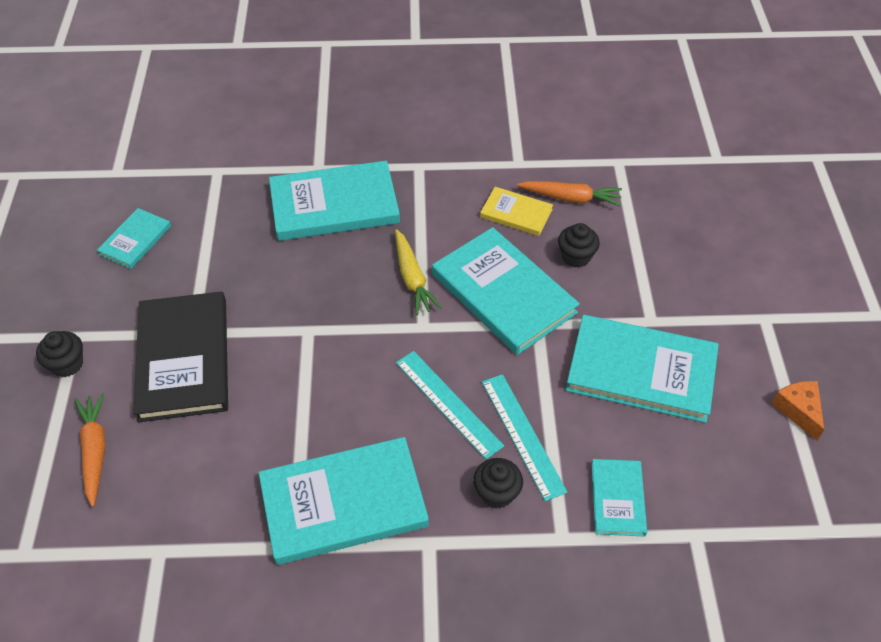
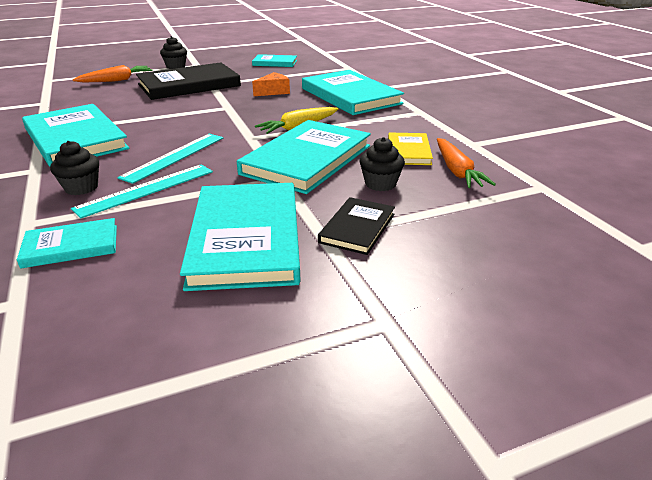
camera: 70 degrees right, 20 degrees down
(646, 296) = (357, 228): none -> black book
(798, 410) = (225, 376): orange cheese -> orange cheese (273, 92)

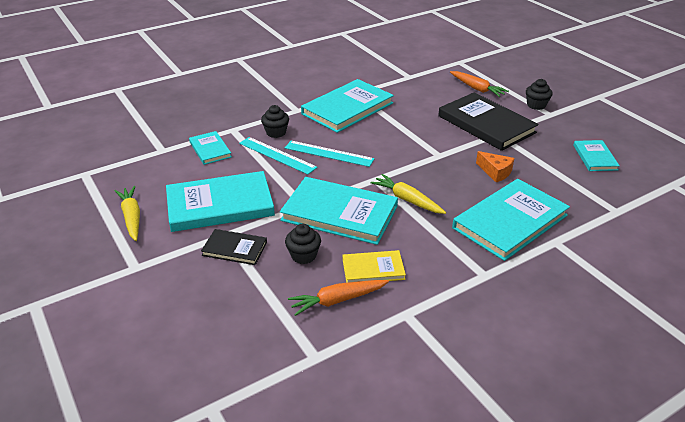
camera: 80 degrees right, 5 degrees up
(234, 335) = (131, 217): none -> yellow carrot

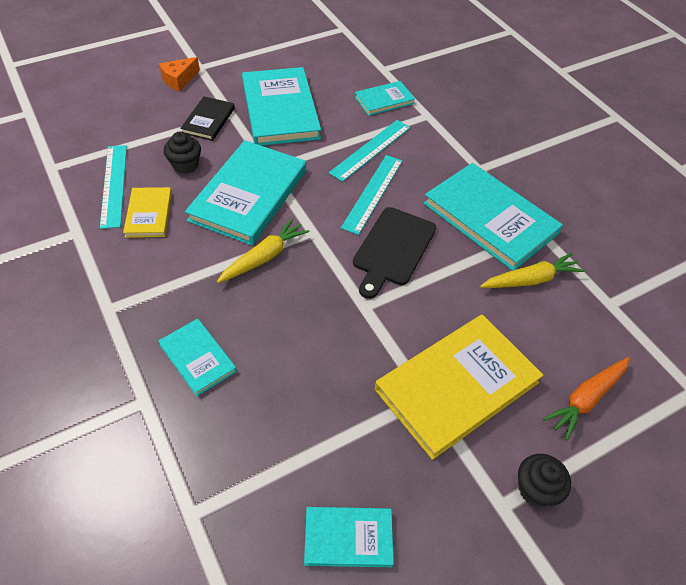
camera: 90 degrees right, 15 degrees up
(131, 217) = (270, 59): yellow carrot -> yellow carrot (531, 279)
(276, 132) = (421, 149): black cupcake -> none
(337, 300) = (113, 185): orange carrot -> turquoise ruler
(385, 145) = (392, 249): none -> black cutting board
(486, 124) = (457, 386): black book -> yellow book
(495, 172) = (316, 367): orange cheese -> orange cheese (179, 80)
(510, 222) = (198, 358): turquoise book -> turquoise book, size x0.52

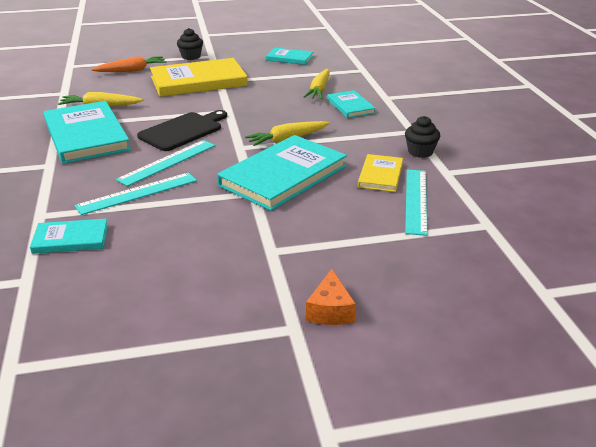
camera: 160 degrees left, 20 degrees down
(179, 80) = (330, 310): orange cheese -> orange cheese turned 120 degrees clockwise
(185, 165) = (340, 207): black cupcake -> black cupcake (420, 152)
(208, 120) = (302, 247): black book -> none
(255, 401) = (319, 90): none -> yellow carrot
(280, 110) = (208, 247): turquoise book -> none

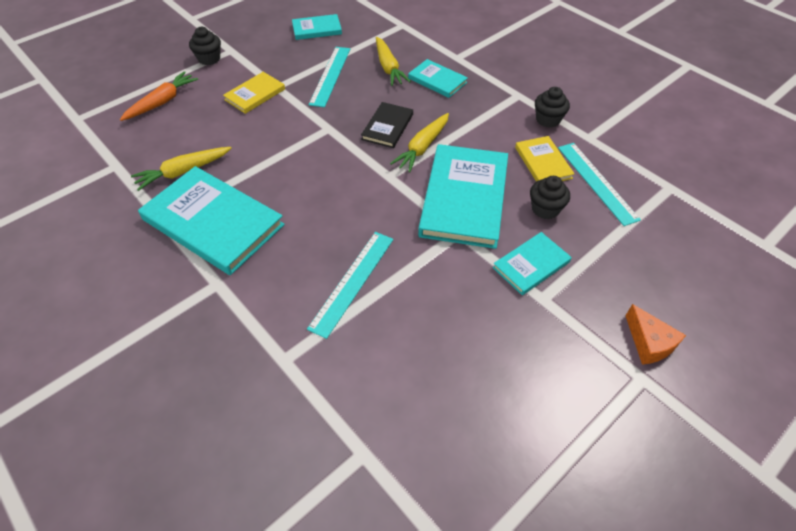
camera: 30 degrees left, 20 degrees up
(71, 239) = (350, 375): turquoise book -> turquoise book (531, 265)
(167, 162) = (339, 226): turquoise ruler -> turquoise ruler (330, 76)
(183, 131) = (311, 174): black cutting board -> none
(198, 81) = (255, 94): yellow book -> yellow book, size x0.52
(274, 121) = (387, 127): none -> black book
(345, 202) = (545, 209): none -> black cupcake

